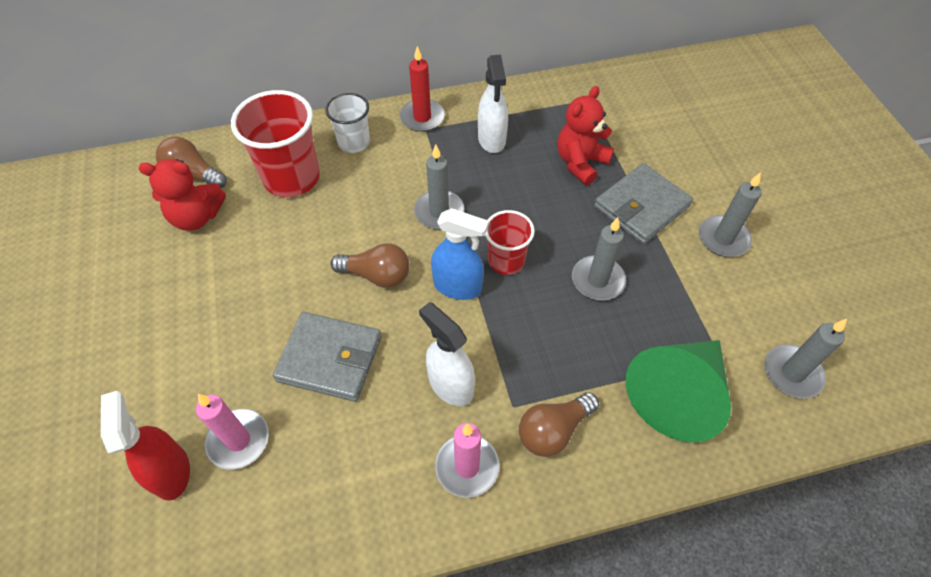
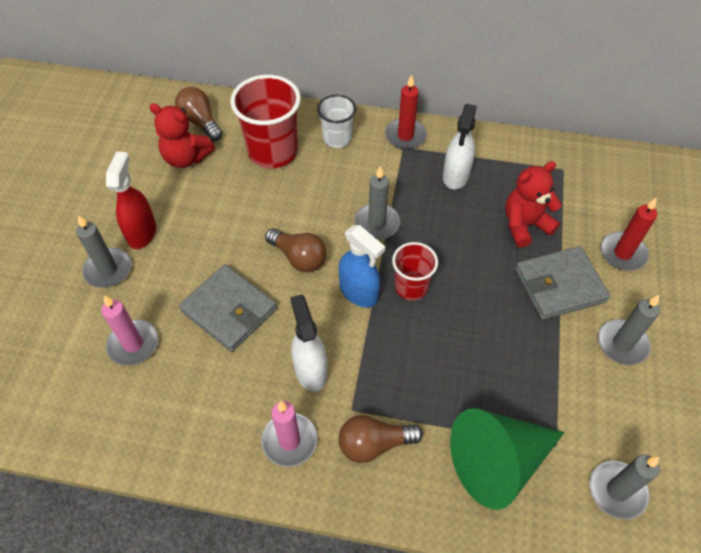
camera: 25 degrees right, 0 degrees up
(171, 471) = (77, 346): red spray bottle -> red spray bottle (142, 233)
(597, 280) = (482, 335): grey candle -> grey candle (108, 270)
(679, 157) = (622, 253): none -> red candle

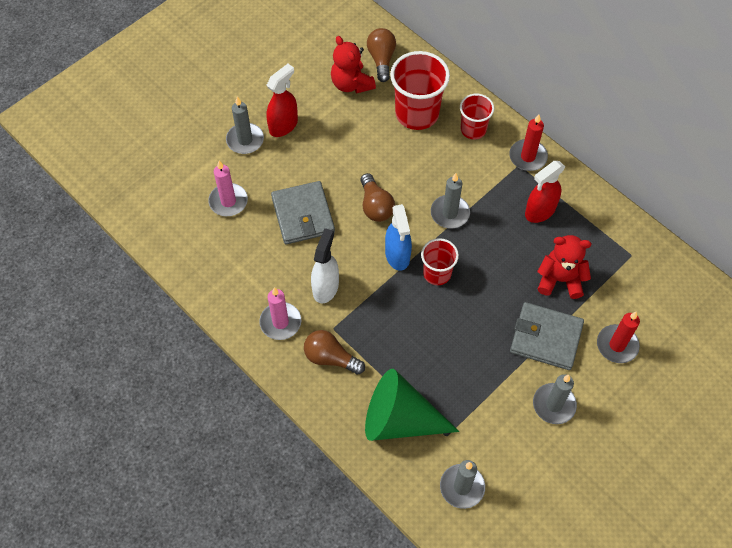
camera: 35 degrees right, 5 degrees up
(337, 138) = (473, 129): white cup -> red cup
(455, 176) = (540, 211): white spray bottle -> red spray bottle

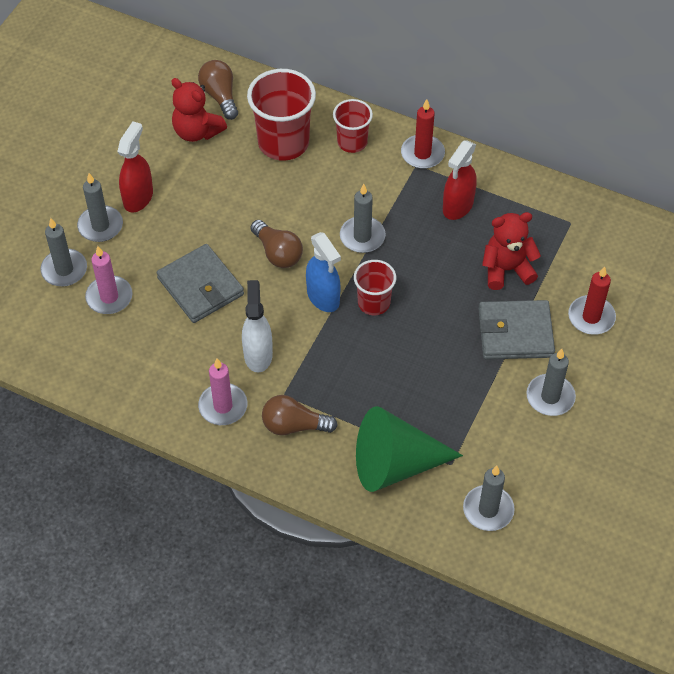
camera: 20 degrees left, 5 degrees down
(203, 168) = (64, 270): none -> grey candle

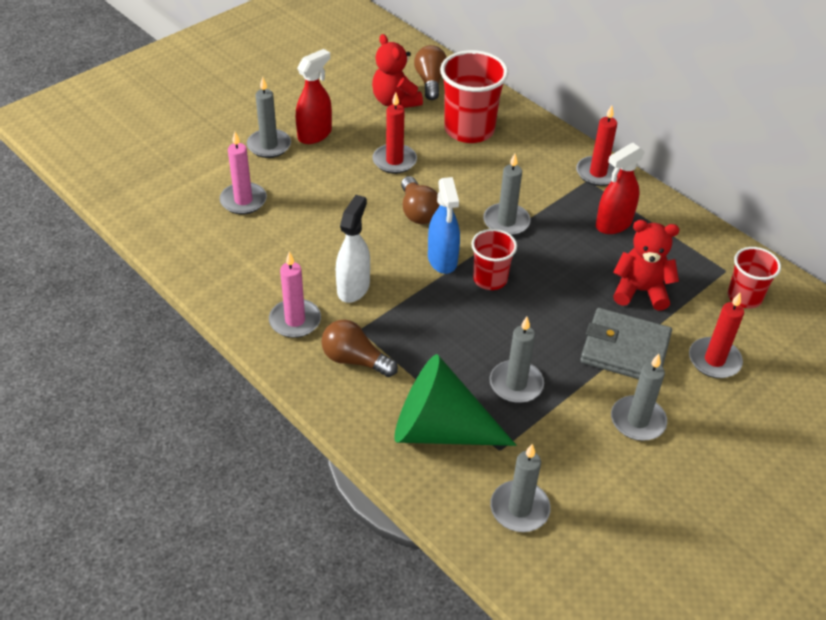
camera: 20 degrees right, 10 degrees down
(64, 270) = (217, 169): grey candle -> grey candle (516, 384)
(200, 286) = (331, 217): grey wallet -> none
(229, 203) = (394, 161): none -> red candle
(352, 142) = (534, 146): red cup -> red cup (744, 297)

